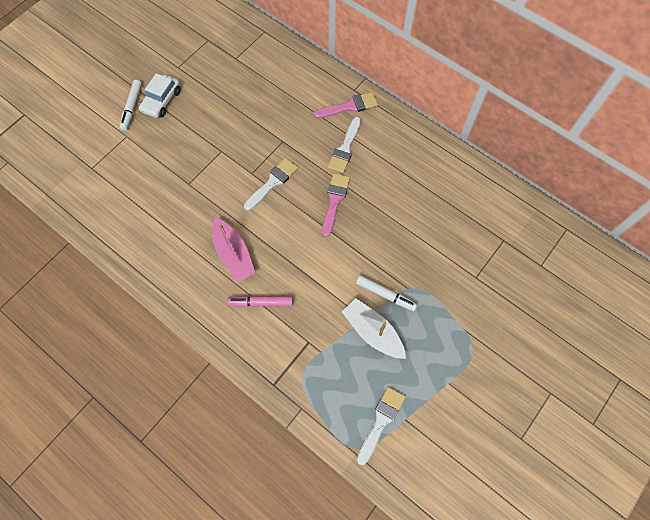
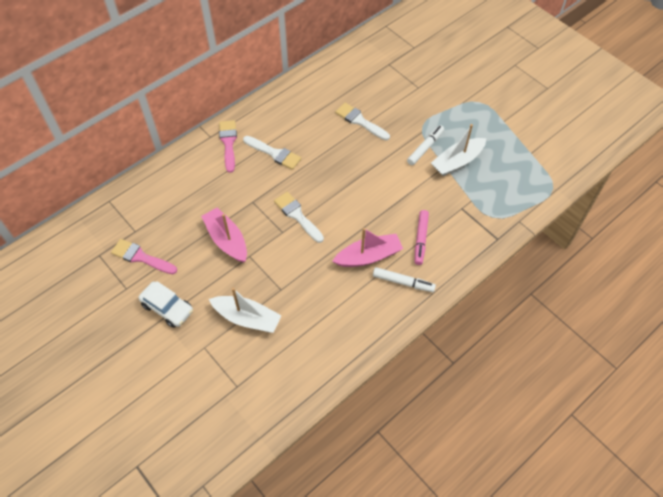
camera: 80 degrees left, 10 degrees down
(132, 107) = (167, 339): white marker -> white marker (403, 282)
(156, 162) = (247, 318): none -> white boat
(236, 129) = (227, 240): none -> pink boat
(334, 201) = (328, 169): pink brush -> pink brush (141, 257)
(381, 421) = (532, 168): white brush -> white brush (360, 121)

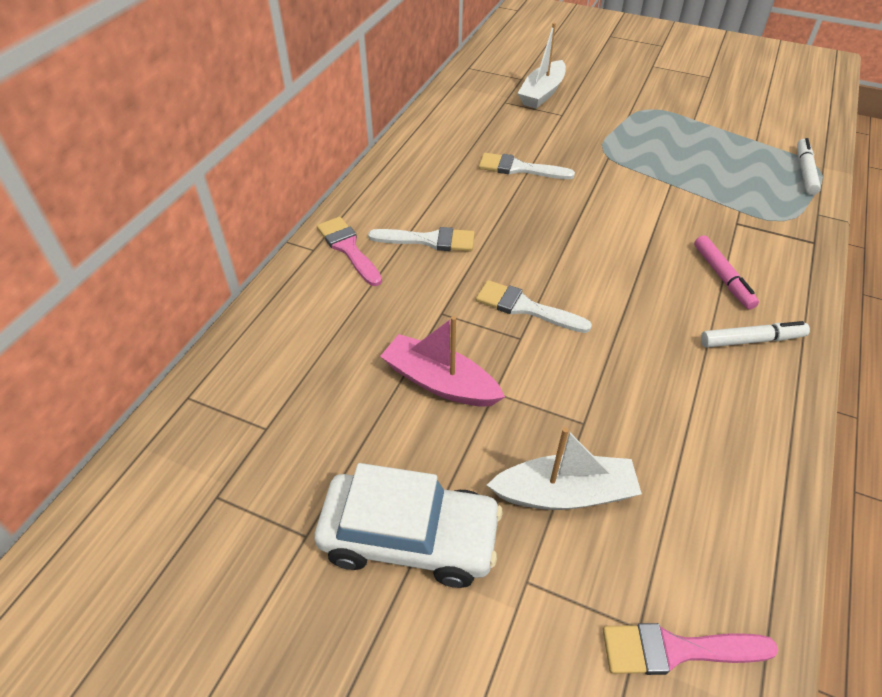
camera: 25 degrees left, 10 degrees down
(141, 257) = (303, 468): pink brush -> pink brush (676, 650)
(167, 308) = (409, 537): white car -> white car, size x1.52
(368, 256) = (673, 324): pink boat -> none
(425, 148) = (628, 172): white marker -> white marker (804, 172)
(457, 162) = (682, 175): white boat -> white boat (542, 93)

